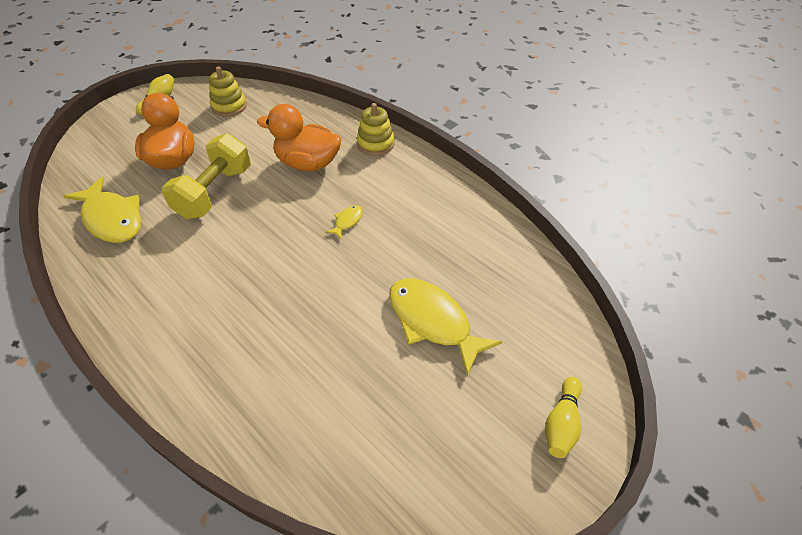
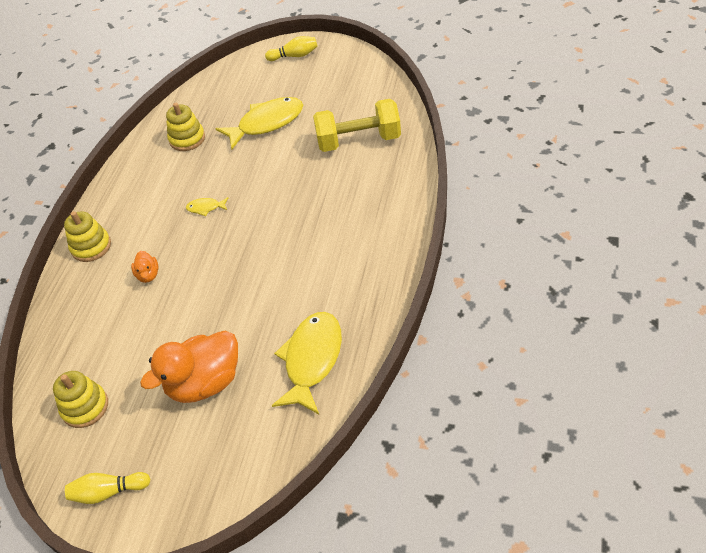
camera: 115 degrees left, 0 degrees up
(214, 192) = (229, 312): yellow dumbbell -> yellow dumbbell (359, 140)
(308, 163) = (148, 275): orange duck -> orange duck, size x0.46
(432, 321) = (267, 123): yellow fish -> yellow fish turned 135 degrees counterclockwise
(466, 244) = (187, 139): none -> yellow stacking toy

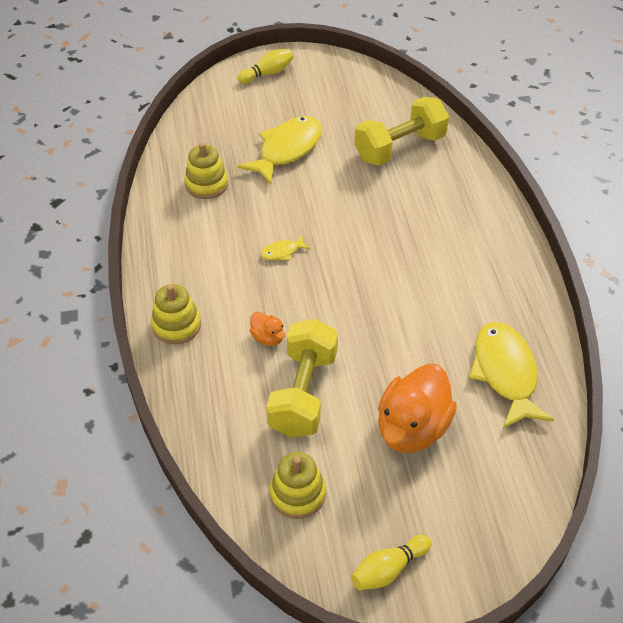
camera: 30 degrees left, 0 degrees up
(143, 327) = (303, 393): none -> yellow dumbbell

